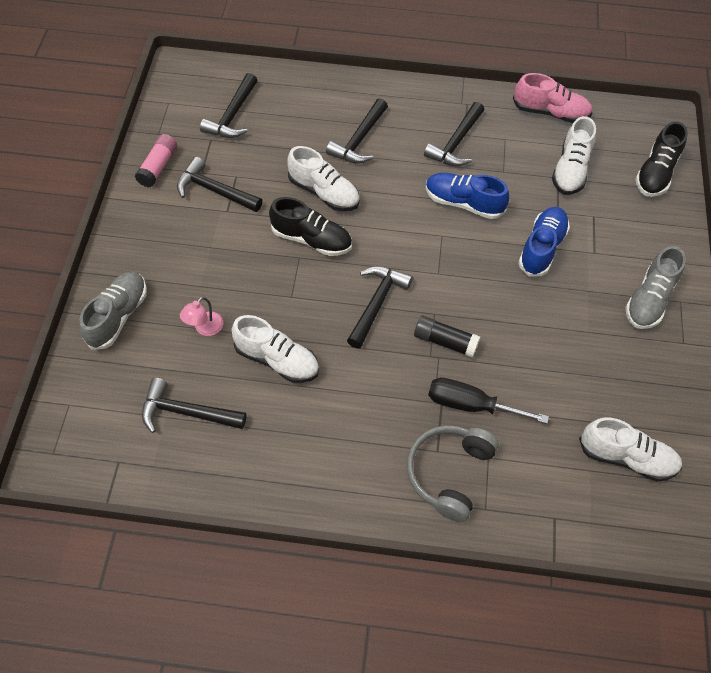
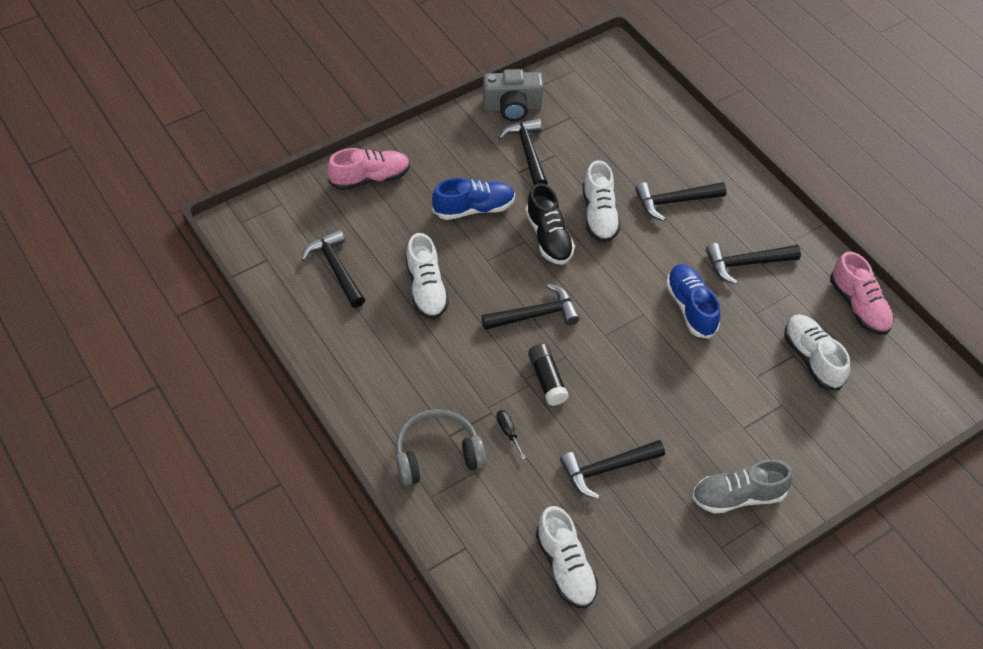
camera: 50 degrees right, 5 degrees down
(118, 316) = (370, 178): grey shoe -> pink shoe
(158, 167) = (512, 107): pink glue stick -> grey camera
(204, 328) = (409, 231): pink lamp -> none
(232, 115) = (606, 113): black hammer -> black hammer (607, 469)
(471, 405) = (508, 432): black screwdriver -> black screwdriver, size x0.50
(542, 248) = (706, 388): blue shoe -> blue shoe (474, 208)
(570, 170) = (812, 358): white shoe -> white shoe turned 90 degrees clockwise
(655, 173) = (883, 423): black shoe -> none

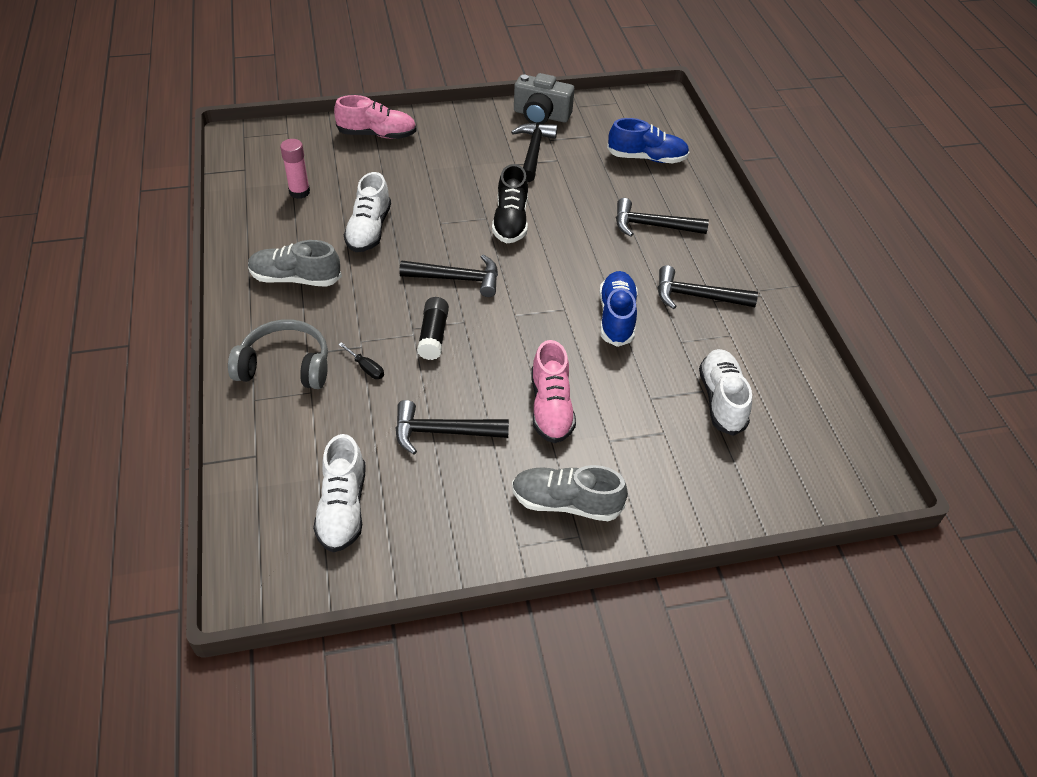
camera: 20 degrees right, 5 degrees down
(336, 269) = (299, 192): black hammer -> pink glue stick
(391, 364) = (295, 278): none -> grey shoe
(474, 208) = (455, 181): blue shoe -> blue shoe (647, 158)
(508, 432) = (366, 368): black screwdriver -> black screwdriver turned 135 degrees clockwise
(599, 215) = (571, 217): white shoe -> none
(859, 306) = (799, 368): pink shoe -> pink shoe (551, 407)

